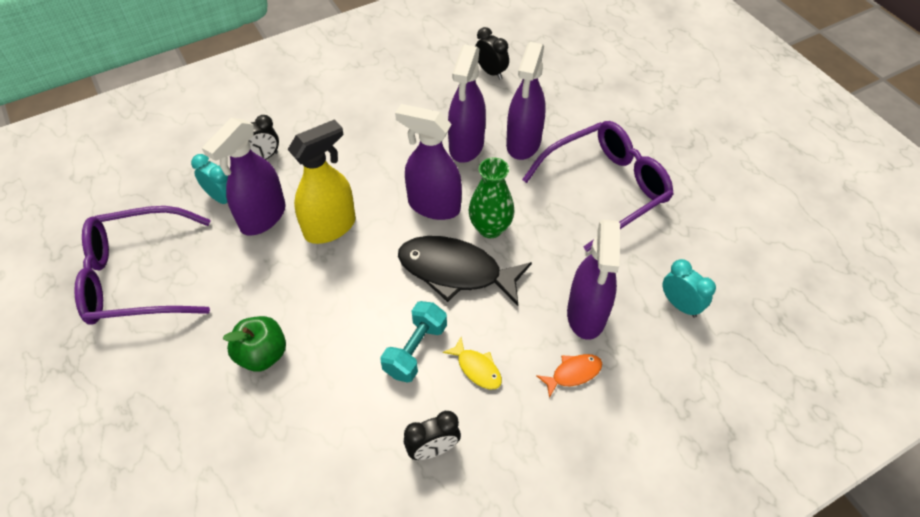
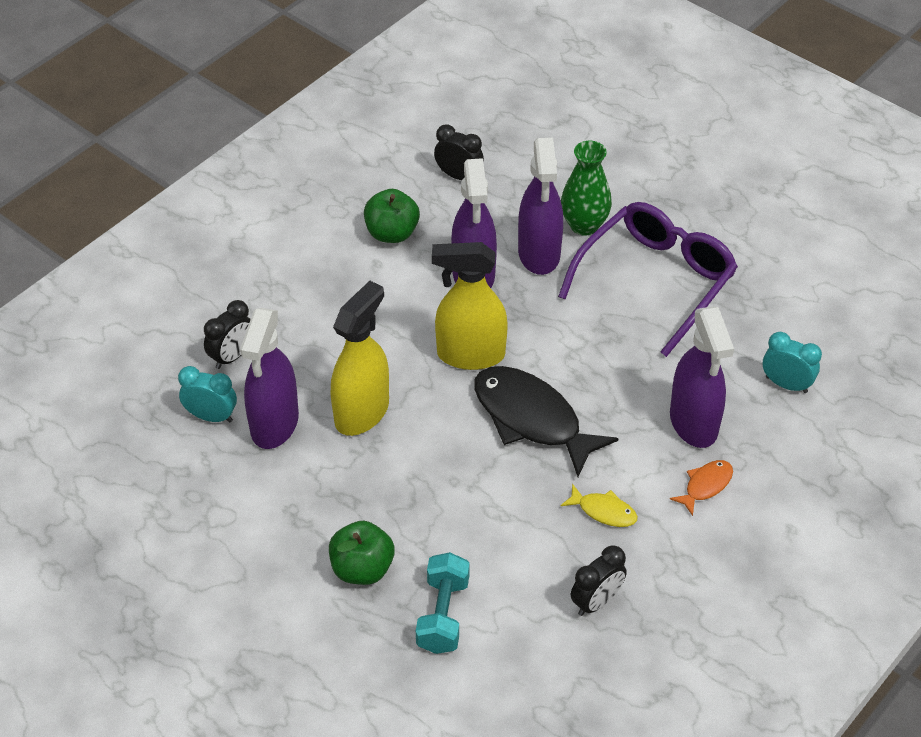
camera: 20 degrees left, 5 degrees down
(136, 277) = (162, 534): purple glasses -> none
(415, 350) = (529, 513): turquoise dumbbell -> turquoise dumbbell (443, 615)
(422, 100) = (392, 233): none -> green apple
(433, 206) = (470, 355): purple spray bottle -> yellow spray bottle
(456, 271) = (532, 419): black fish -> black fish turned 45 degrees clockwise
(490, 228) = (547, 361): green vase -> green vase (584, 225)

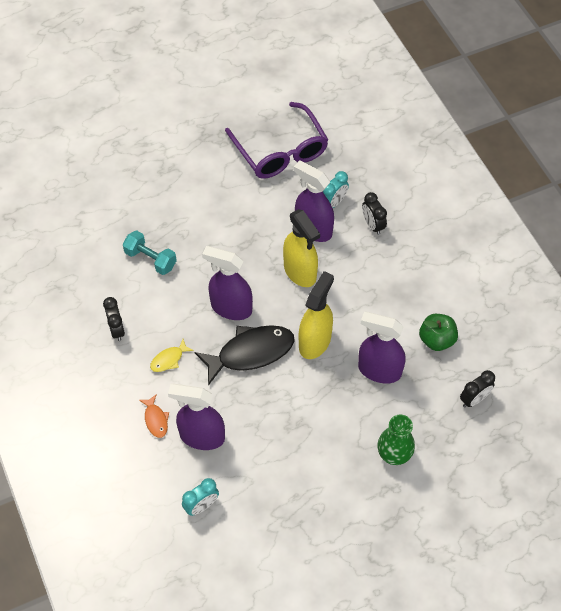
camera: 115 degrees right, 10 degrees up
(362, 569) = (198, 235): green apple -> none
(539, 254) = (380, 415): purple spray bottle -> purple spray bottle (231, 308)
(656, 280) = (324, 474): purple glasses -> purple glasses (281, 152)

